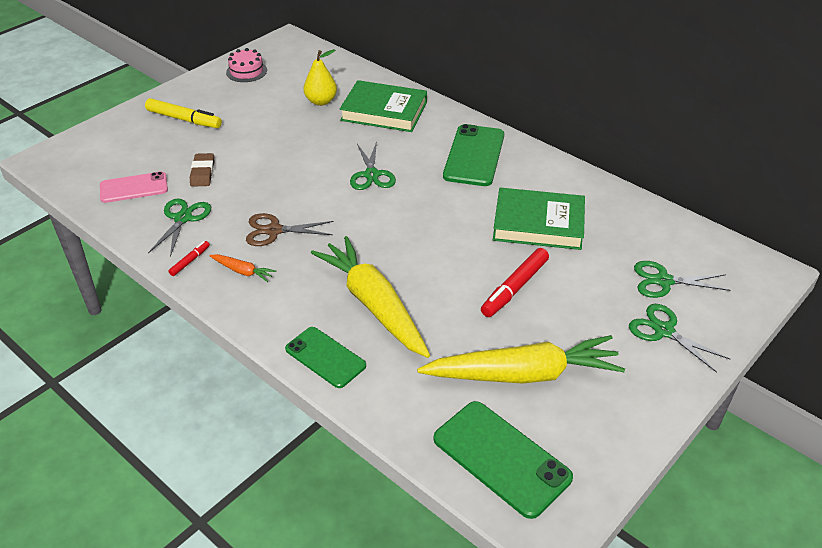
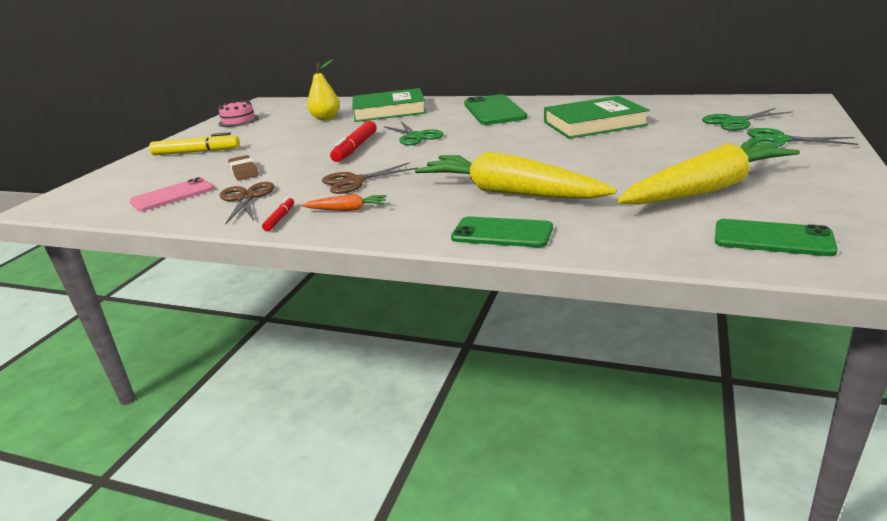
camera: 20 degrees left, 15 degrees down
(183, 218) = (246, 198): green scissors -> brown scissors
(501, 458) = (772, 238): green phone -> green phone, size x0.66
(515, 288) = (624, 153): red marker -> red marker (355, 148)

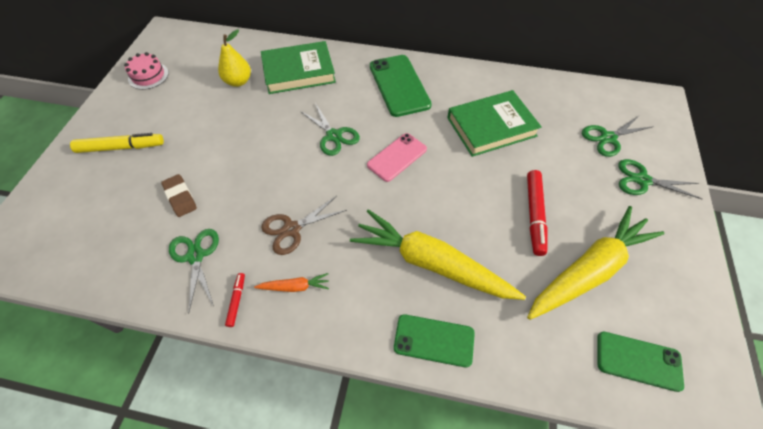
camera: 10 degrees left, 30 degrees up
(172, 195) = (120, 244): pink phone -> pink phone (397, 157)
(246, 198) = (196, 256): brown scissors -> green scissors
(355, 148) = (280, 155): red marker -> red marker (534, 215)

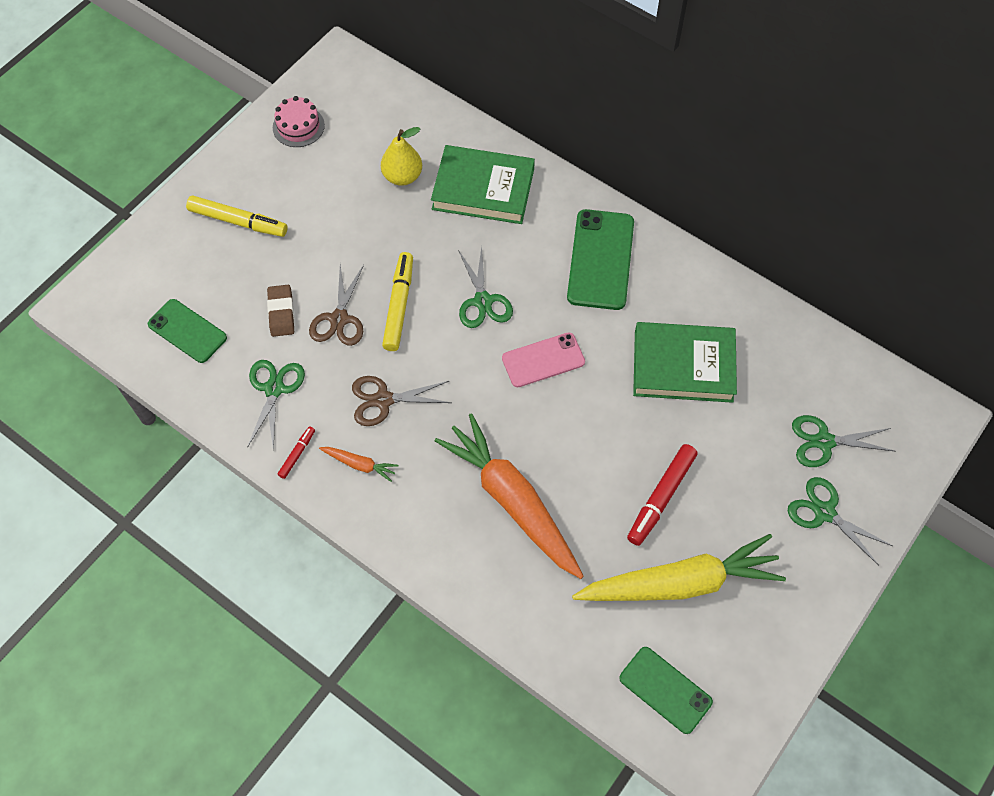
camera: 25 degrees right, 5 degrees up
(230, 185) = (339, 319): none -> brown scissors
(273, 160) = (398, 305): none -> yellow marker
(431, 263) = (512, 501): yellow carrot -> orange carrot
(434, 340) = (471, 578): green phone -> green phone (187, 331)

